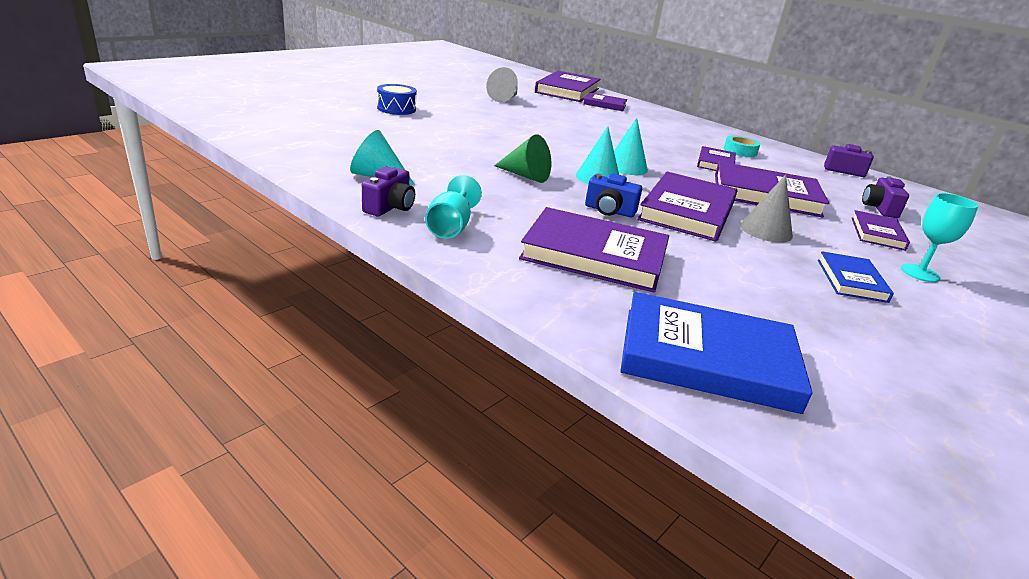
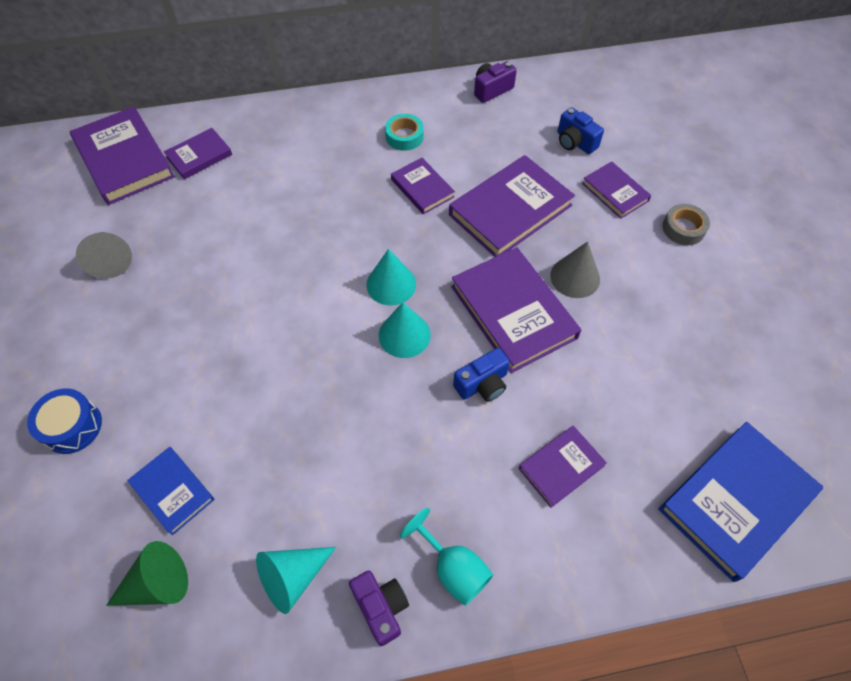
camera: 50 degrees left, 30 degrees up
(525, 175) = (365, 407): green cone -> green cone (158, 583)
(594, 255) = (561, 467): purple book -> purple book, size x0.55
(851, 280) = (675, 291): blue book -> blue book (173, 491)
(879, 208) = (575, 142): purple camera -> blue camera
(920, 273) = (683, 228): turquoise goblet -> grey tape

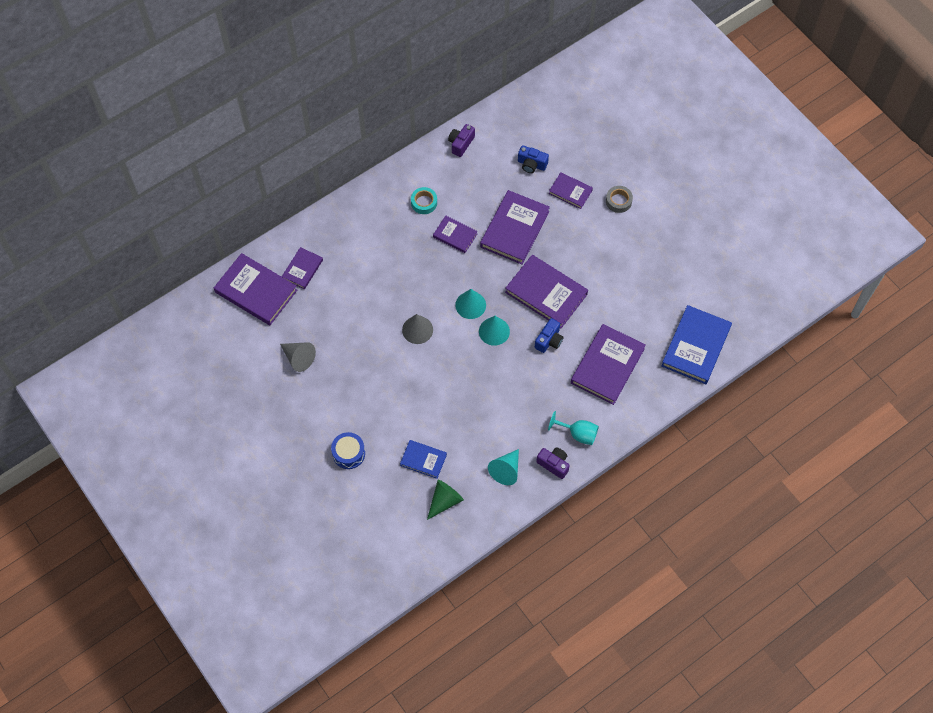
camera: 25 degrees left, 5 degrees up
(561, 467) = (607, 366): purple book -> purple book, size x1.81
(575, 277) = (570, 258): grey cone -> grey cone (417, 330)

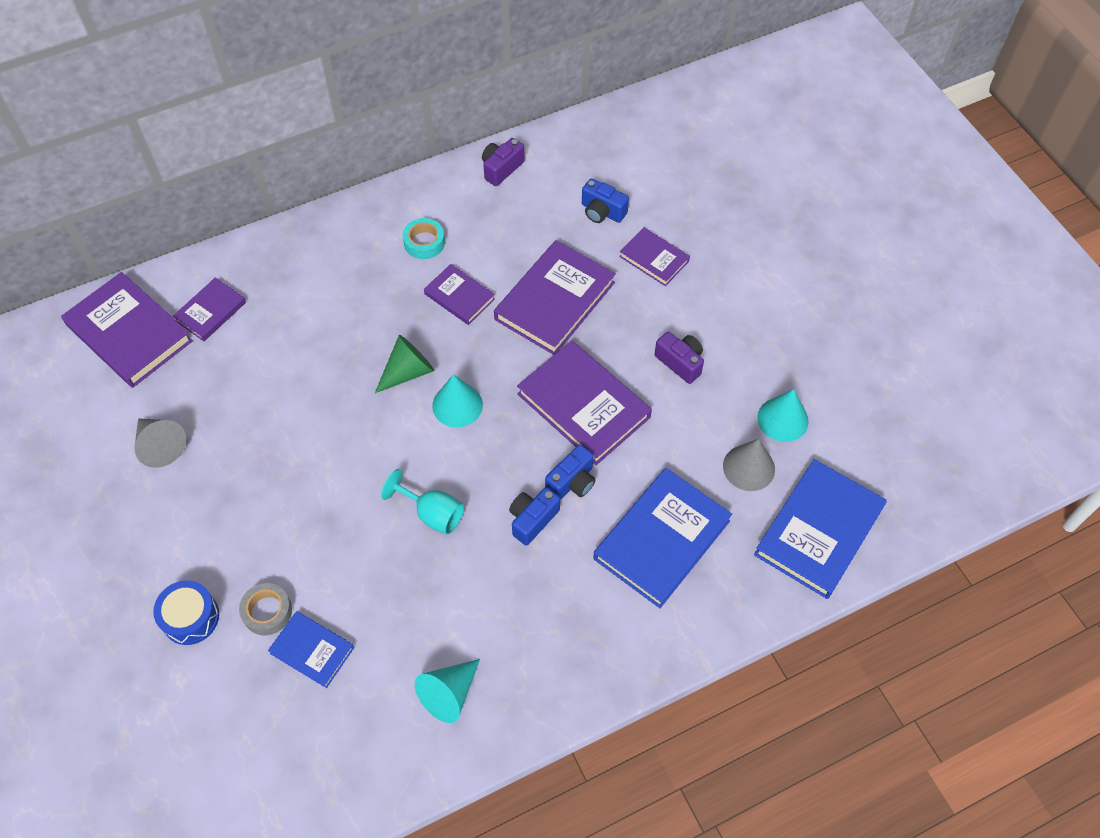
camera: 10 degrees right, 5 degrees down
(417, 330) = (362, 431): grey cone -> grey cone (749, 467)
(444, 501) = (329, 731): green cone -> green cone (408, 371)
(494, 331) = (485, 452): turquoise cone -> turquoise cone (782, 419)
(530, 366) = (532, 520): none -> blue camera
(554, 464) = (535, 697): purple camera -> purple camera (680, 362)
(578, 434) = (588, 649): turquoise goblet -> turquoise goblet (432, 513)
(607, 366) = (662, 540): purple book -> blue book
(618, 201) = (727, 283): grey tape -> grey tape (267, 611)

